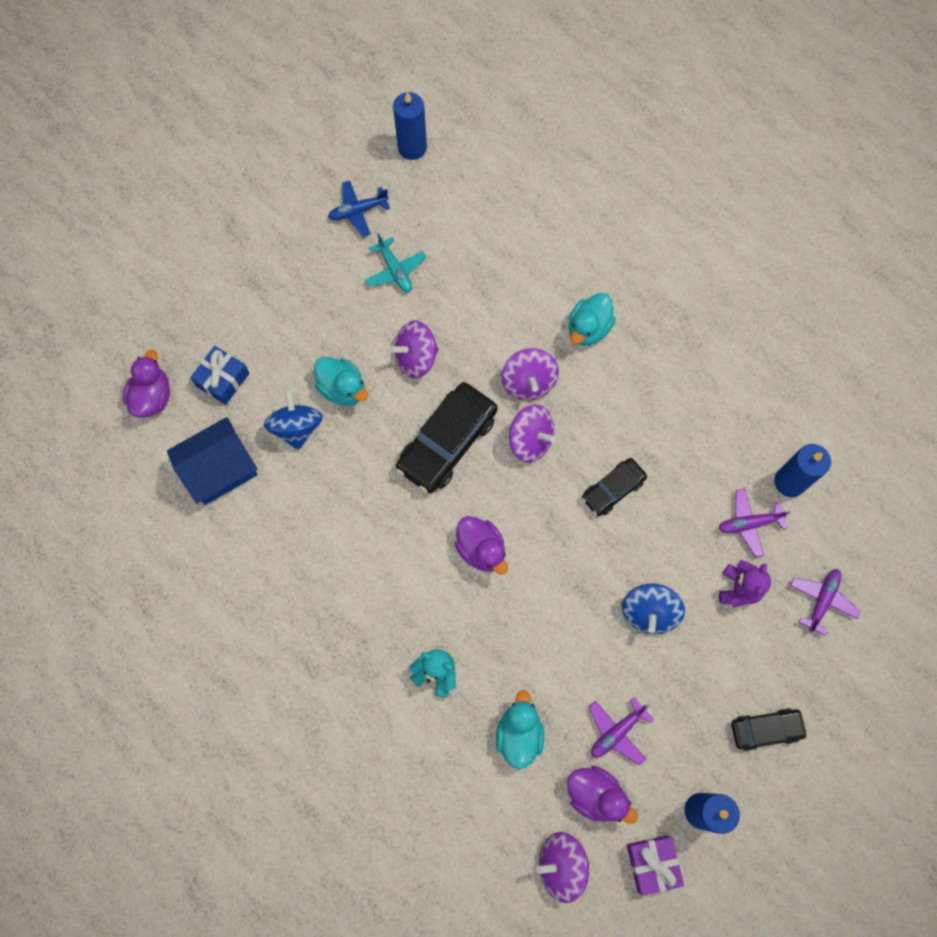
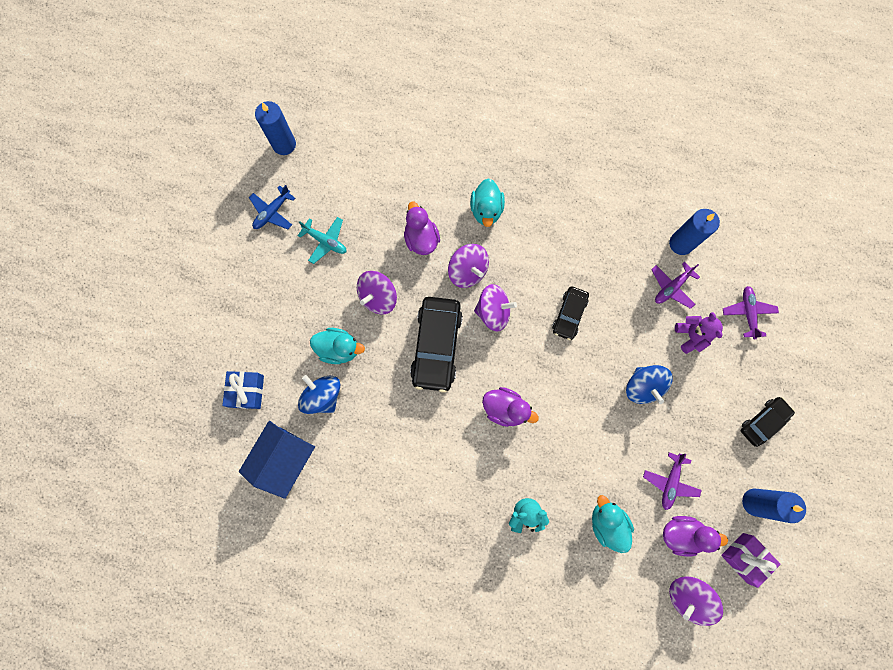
camera: 30 degrees left, 5 degrees up
(152, 397) = (201, 433): purple duck -> purple duck (421, 239)

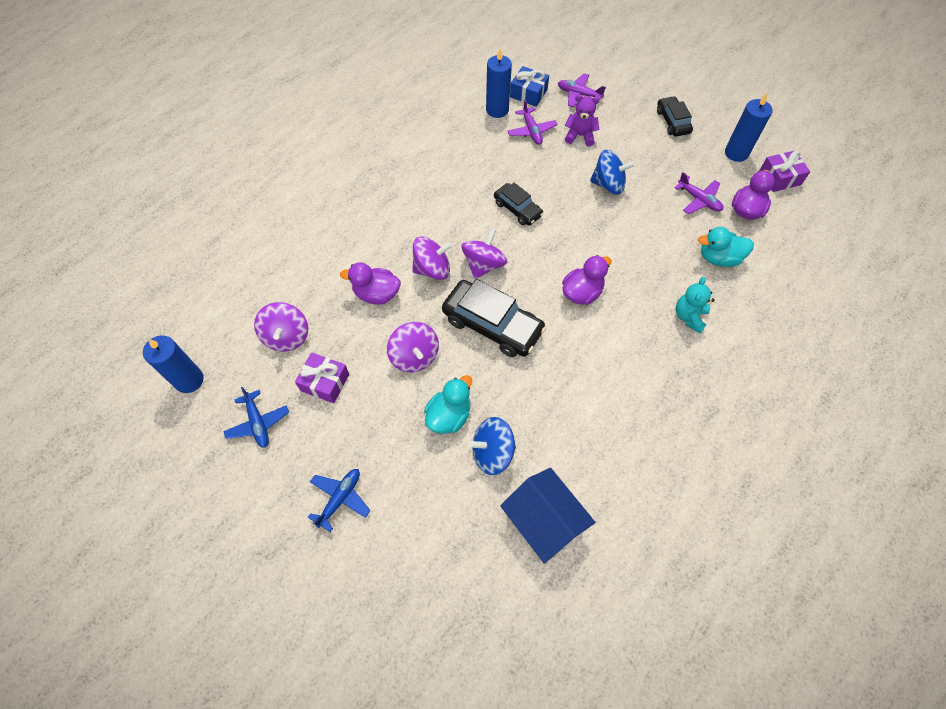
camera: 65 degrees left, 15 degrees down
(241, 302) = (340, 498): none -> blue plane
(247, 391) = (448, 533): blue gift -> blue gift (528, 93)
(325, 241) = (325, 382): turquoise plane -> purple gift
(486, 210) = (381, 230): turquoise duck -> none
(687, 596) = (800, 228): purple spinning top -> purple spinning top (286, 336)

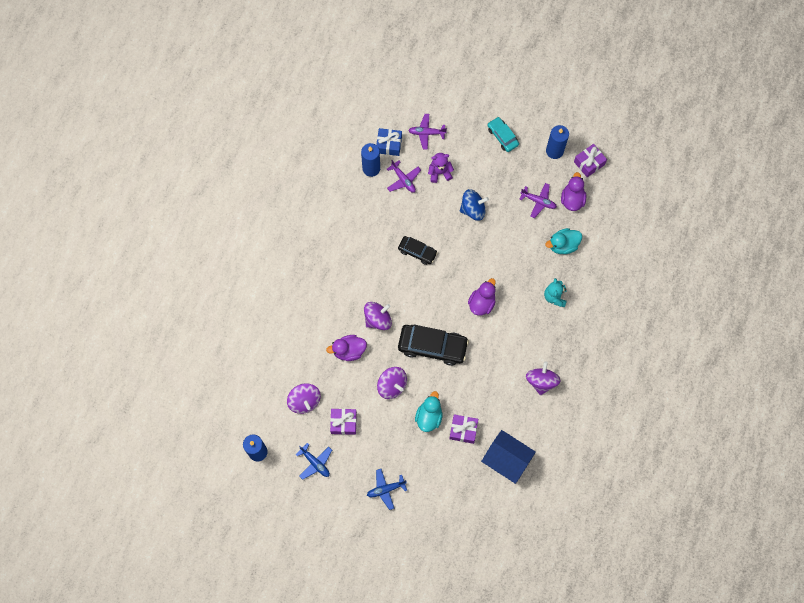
camera: 20 degrees left, 10 degrees up
(340, 498) = (386, 489): blue plane -> blue plane turned 120 degrees counterclockwise
(484, 265) = (410, 304): purple spinning top -> purple spinning top (541, 381)
(492, 452) = (463, 430): blue spinning top -> purple gift
(672, 121) = (502, 136): black car -> turquoise car

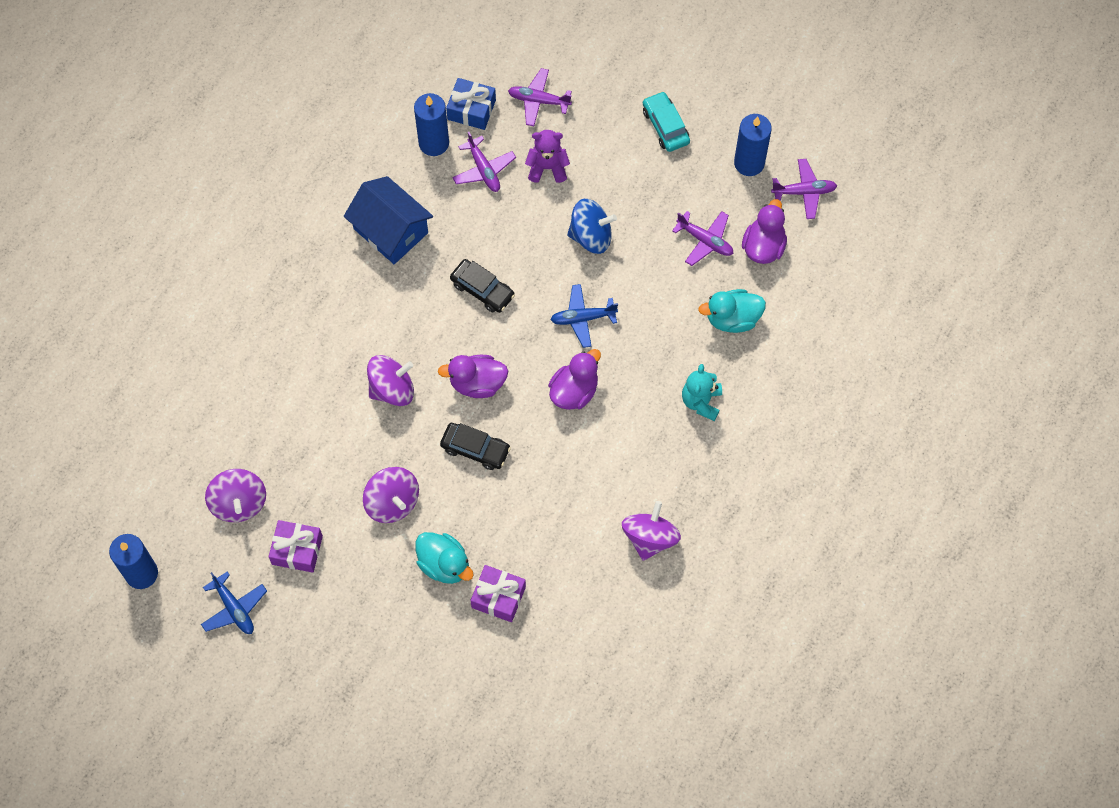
camera: 10 degrees right, 5 degrees down
(349, 351) = (332, 433): purple duck -> purple duck (477, 383)
(386, 489) = (345, 673): blue plane -> blue plane (583, 318)
(429, 416) = (444, 564): turquoise duck -> turquoise duck turned 105 degrees clockwise
(432, 346) = (475, 449): black car -> black car, size x0.58
(506, 460) = (563, 659): blue house -> blue house (390, 231)
(589, 163) = (804, 192): purple gift -> purple plane

